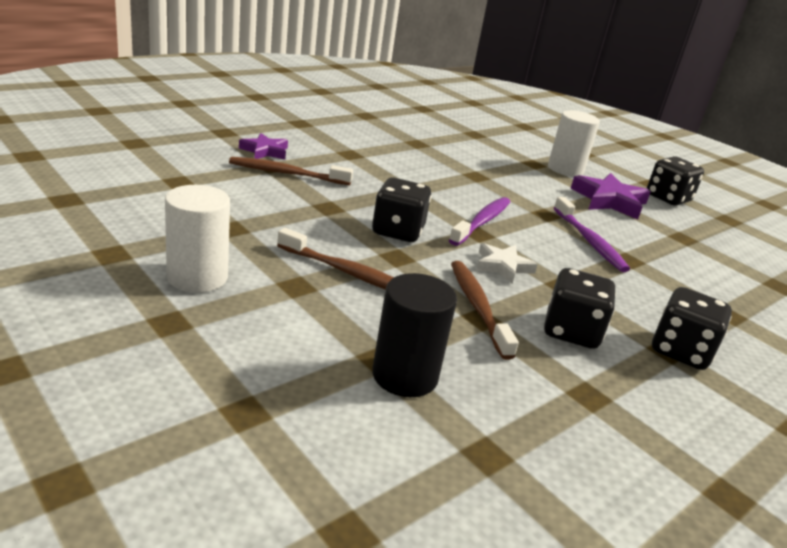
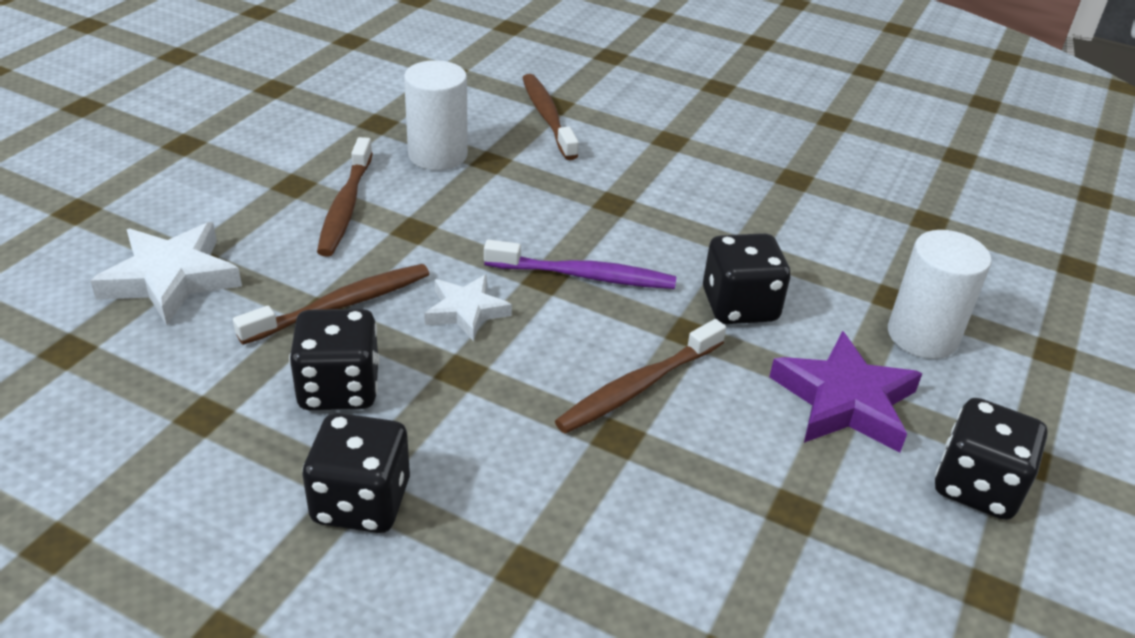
camera: 70 degrees right, 10 degrees up
(197, 277) = (266, 134): white cylinder -> white cylinder (437, 155)
(265, 151) = (592, 90): purple star -> none
(398, 231) = (479, 217): black dice -> black dice (739, 306)
(405, 376) = (171, 279): black cylinder -> white star
(589, 241) = (638, 387): purple toothbrush -> brown toothbrush

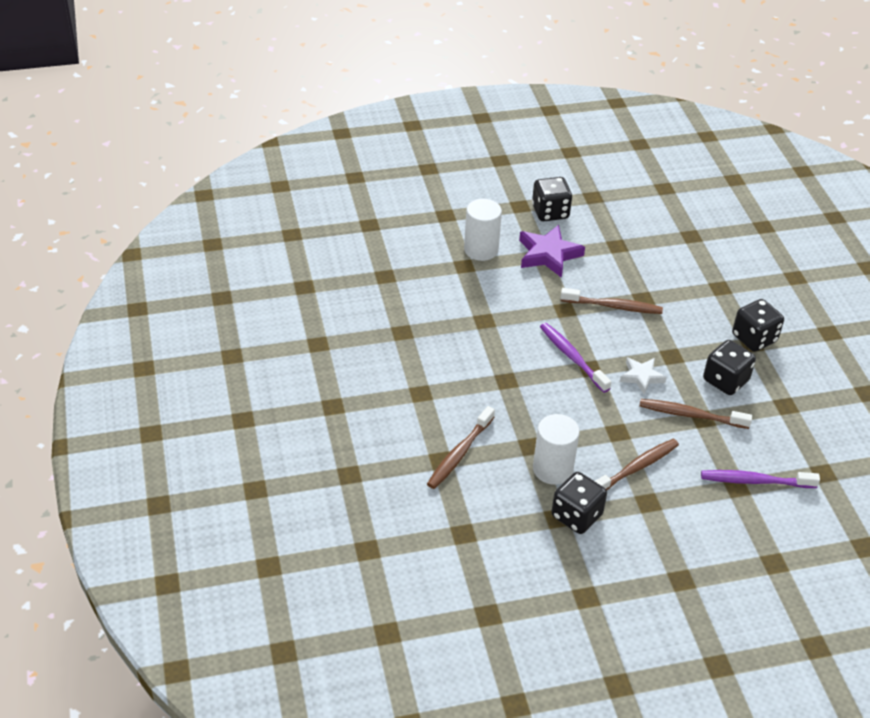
camera: 130 degrees left, 5 degrees up
(171, 279) = (755, 481): white star -> purple toothbrush
(739, 306) = (529, 304): black dice -> black dice (576, 516)

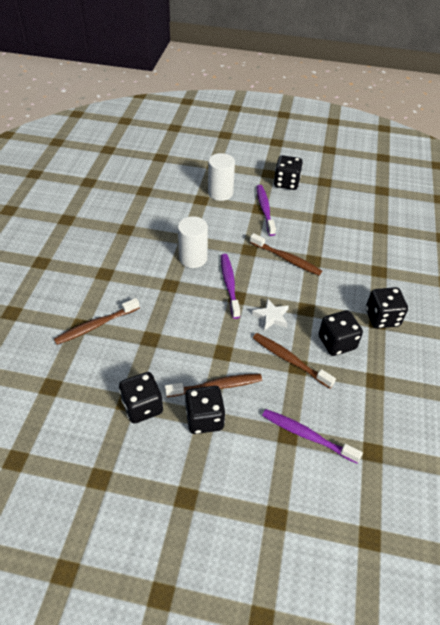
camera: 25 degrees right, 5 degrees up
(548, 255) = (264, 210): purple star -> purple toothbrush
(552, 469) = (152, 362): white cylinder -> white cylinder (193, 258)
(647, 503) = (204, 418): none -> black dice

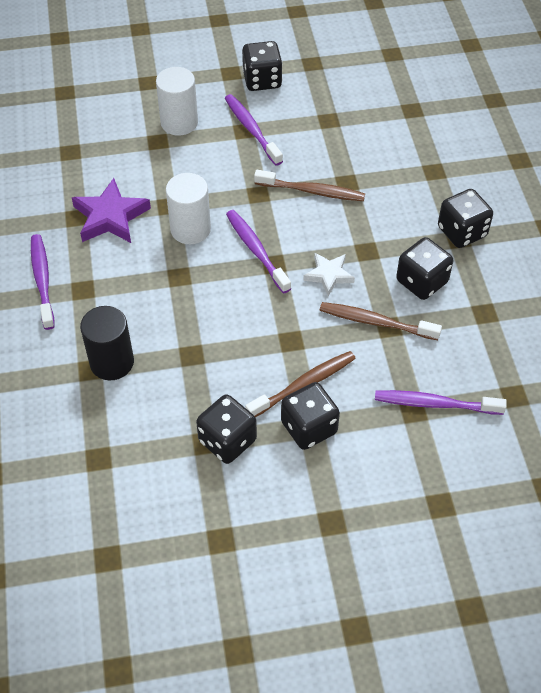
camera: 20 degrees left, 5 degrees up
(83, 260) = (42, 280): none -> purple toothbrush
(96, 325) = (112, 362): brown toothbrush -> black cylinder
(146, 235) = (110, 217): none -> purple star

